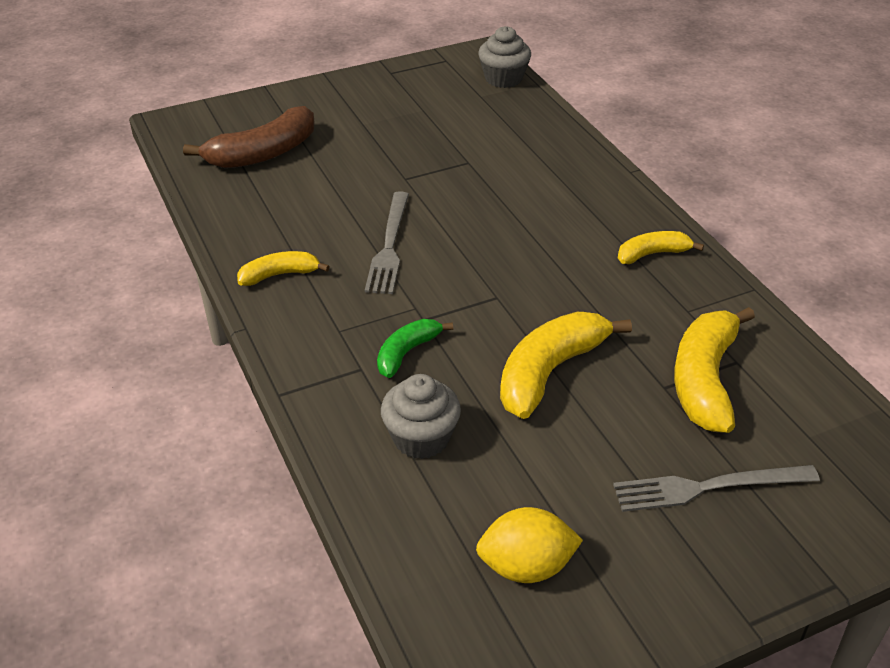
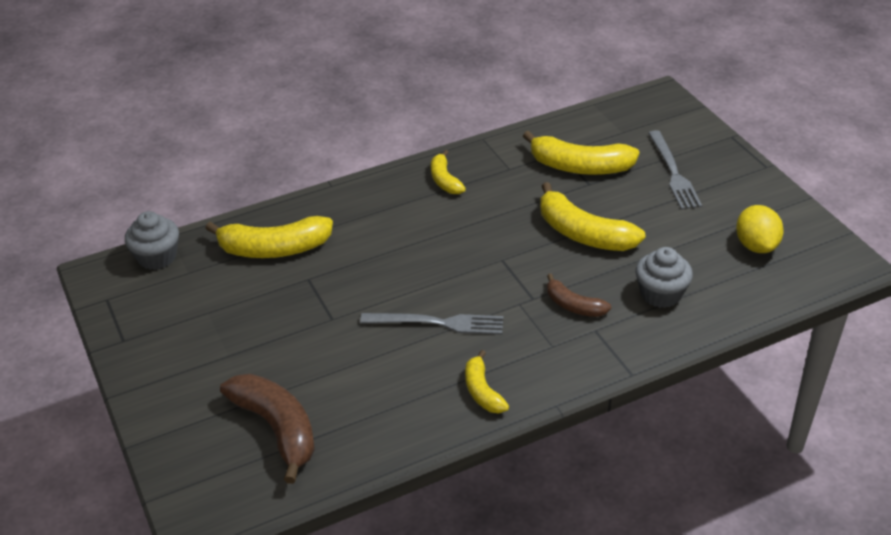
camera: 90 degrees left, 0 degrees up
(406, 353) = (573, 305): green banana -> brown banana
(516, 140) = (274, 249): none -> yellow banana

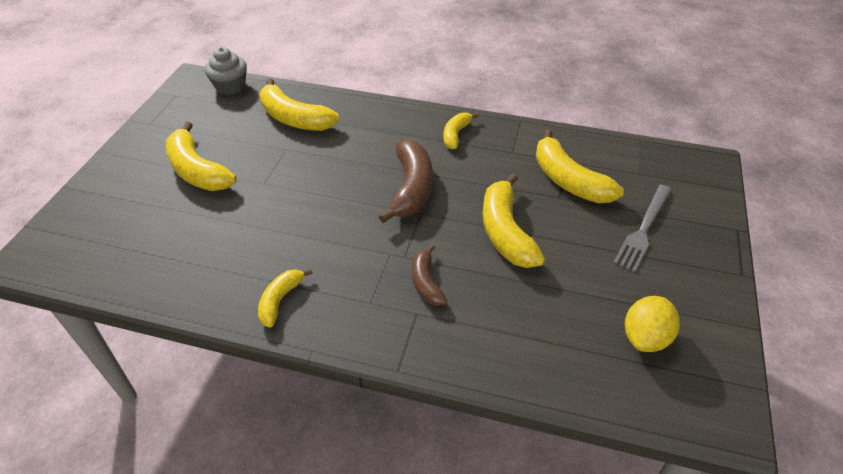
camera: 40 degrees right, 5 degrees up
(249, 348) = (197, 170): none -> yellow banana
(277, 428) = (139, 232): brown banana -> brown banana (411, 188)
(438, 323) = (319, 230): grey fork -> none
(661, 294) = (506, 321): grey cupcake -> none

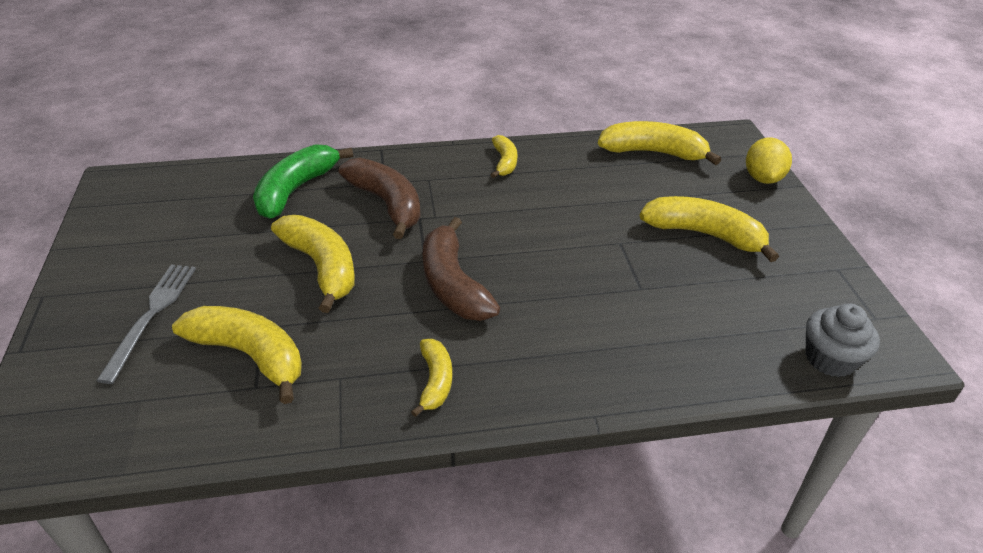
camera: 155 degrees right, 5 degrees down
(294, 118) = (679, 334): yellow banana -> yellow banana (653, 152)
(426, 282) = (387, 204): brown banana -> brown banana, size x1.76
(512, 333) = (296, 190): none -> green banana
(645, 337) = (171, 215): yellow lemon -> yellow lemon (762, 178)

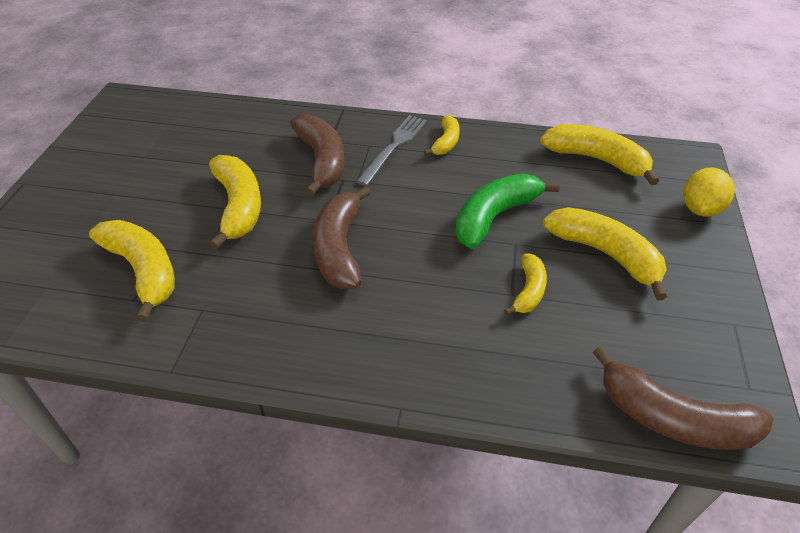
camera: 20 degrees right, 5 degrees up
(151, 315) = (89, 218): grey fork -> grey fork (394, 147)
(296, 190) = (253, 133): green banana -> green banana (494, 217)
(435, 381) = (277, 334): yellow banana -> yellow banana (528, 291)
(830, 359) = (673, 418): grey cupcake -> brown banana

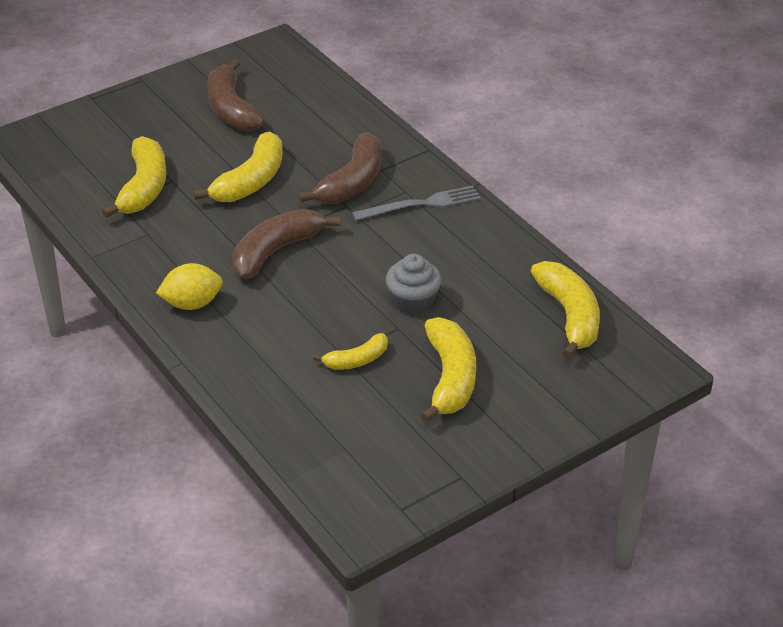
camera: 45 degrees right, 5 degrees down
(446, 142) = (468, 225): yellow banana -> none
(494, 217) = (413, 301): green banana -> grey cupcake
(673, 418) = (325, 483): brown banana -> brown banana (231, 109)
(700, 209) = (585, 403): yellow lemon -> yellow lemon (192, 304)

